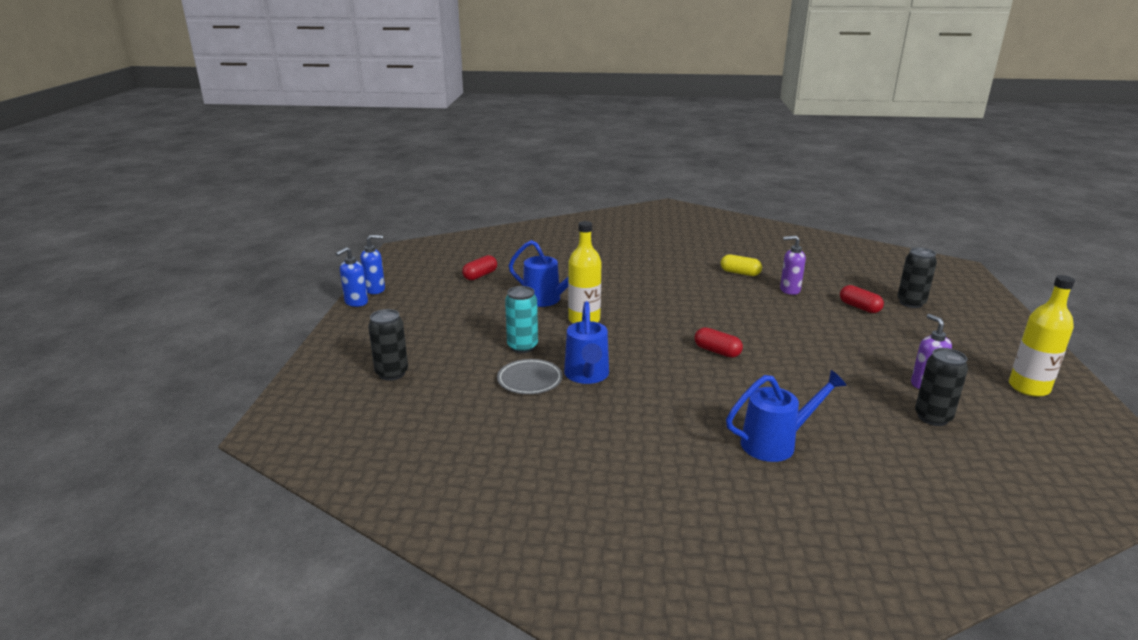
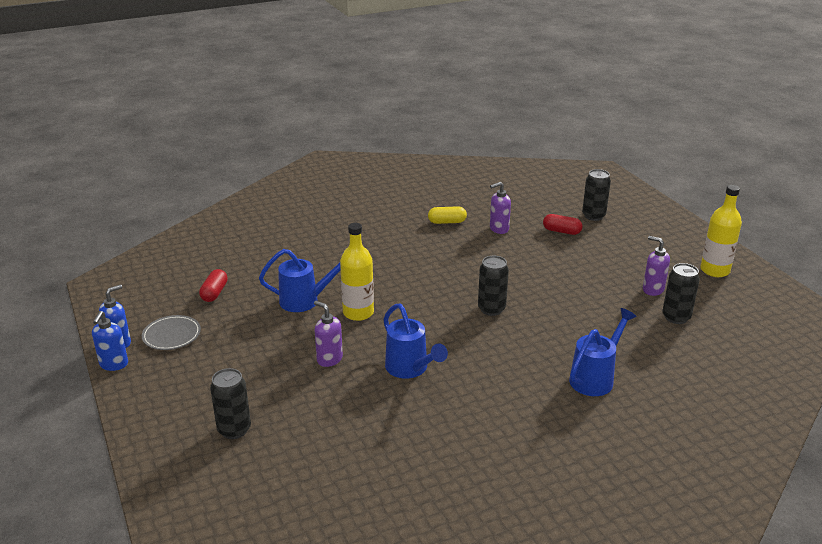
camera: 30 degrees left, 5 degrees up
(522, 347) = (329, 359): turquoise can -> purple soap dispenser
(529, 379) = (366, 390): grey plate -> grey plate (171, 335)
(717, 351) = (491, 309): red capsule -> black can

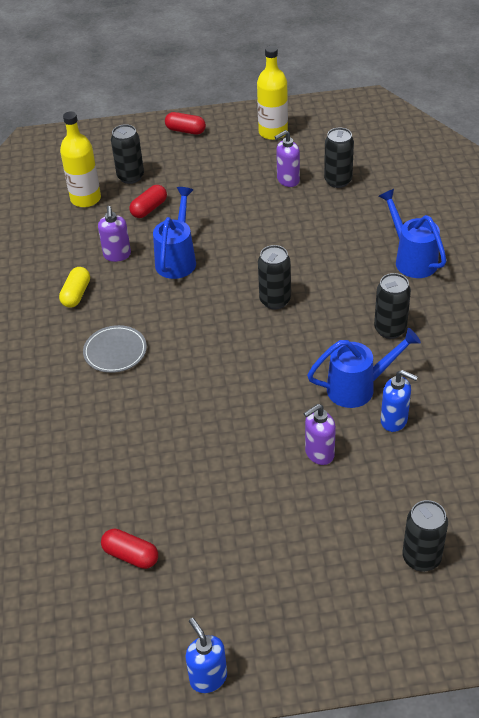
camera: 70 degrees left, 15 degrees up
(114, 364) = (257, 684): blue soap dispenser -> blue soap dispenser (394, 420)
(171, 335) = (213, 612): grey plate -> grey plate (115, 351)
(305, 301) = (191, 459): blue watering can -> blue watering can (177, 259)
(358, 313) = (237, 412): yellow bottle -> yellow bottle (85, 199)
(490, 377) = (390, 329): none -> black can
(675, 228) = (185, 130): none -> red capsule

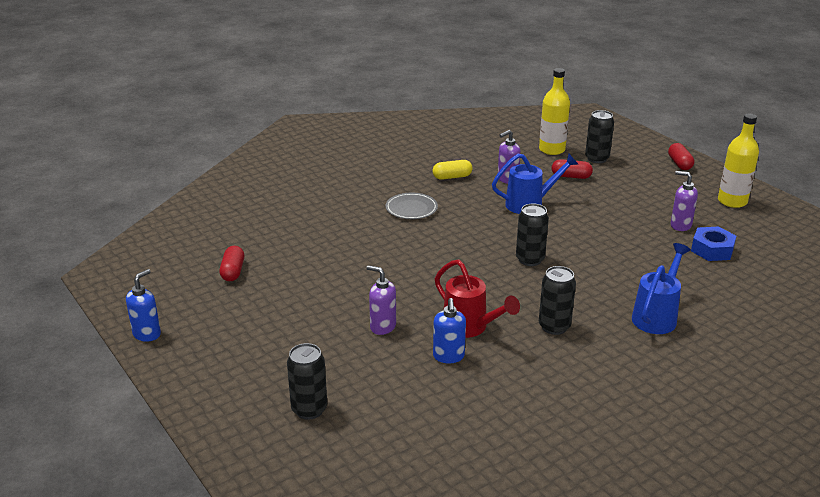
camera: 60 degrees right, 15 degrees down
(338, 181) = (712, 250): black can -> blue nut
(358, 388) = (470, 327): blue watering can -> red watering can

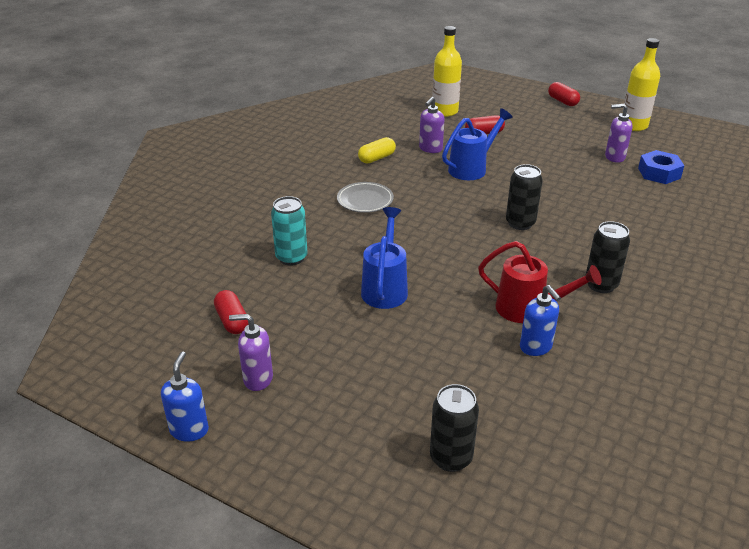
camera: 25 degrees left, 5 degrees up
(314, 238) = (291, 258): none -> turquoise can
(382, 327) = (445, 335): purple soap dispenser -> purple soap dispenser (257, 379)
(597, 159) = (491, 111): black can -> none
(656, 316) = (674, 248): blue watering can -> blue watering can (385, 288)

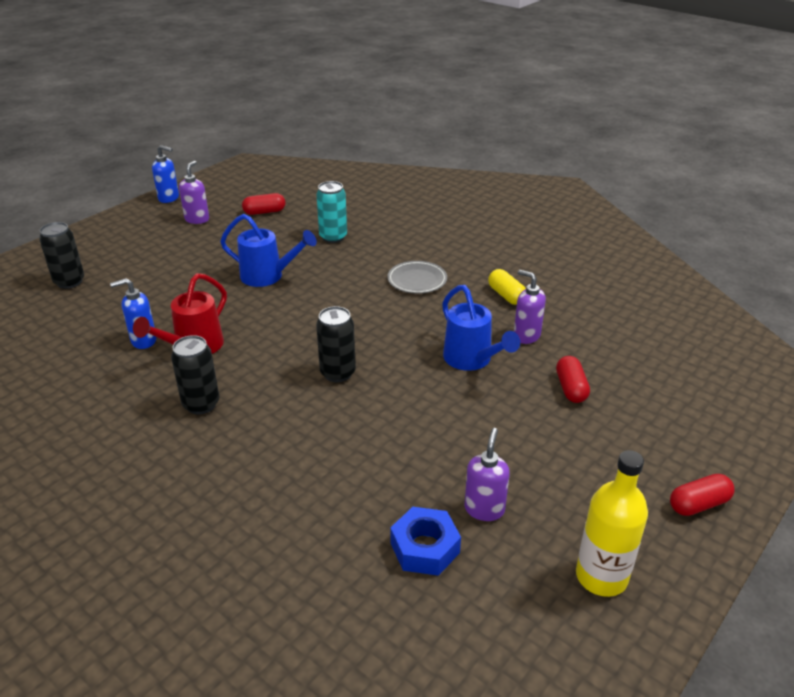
camera: 100 degrees right, 0 degrees up
(445, 111) = (640, 364): yellow bottle -> none

